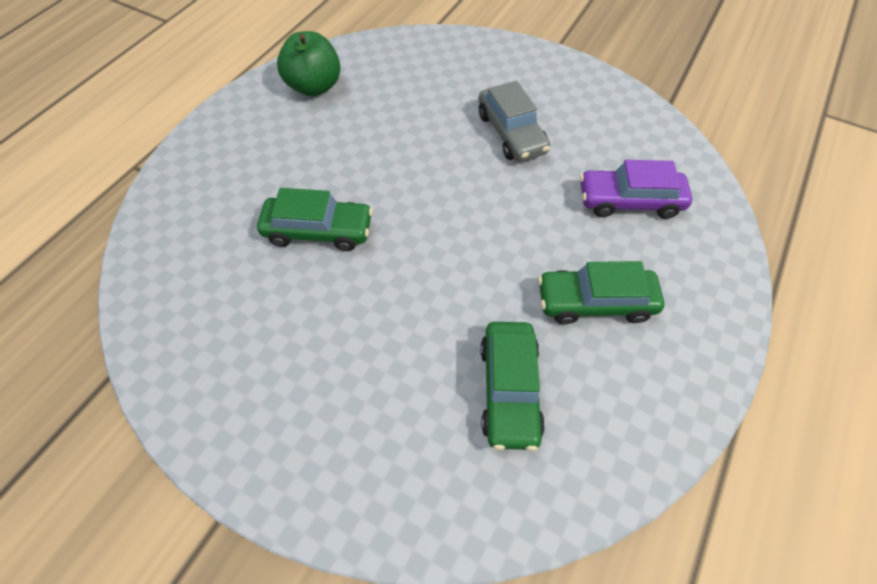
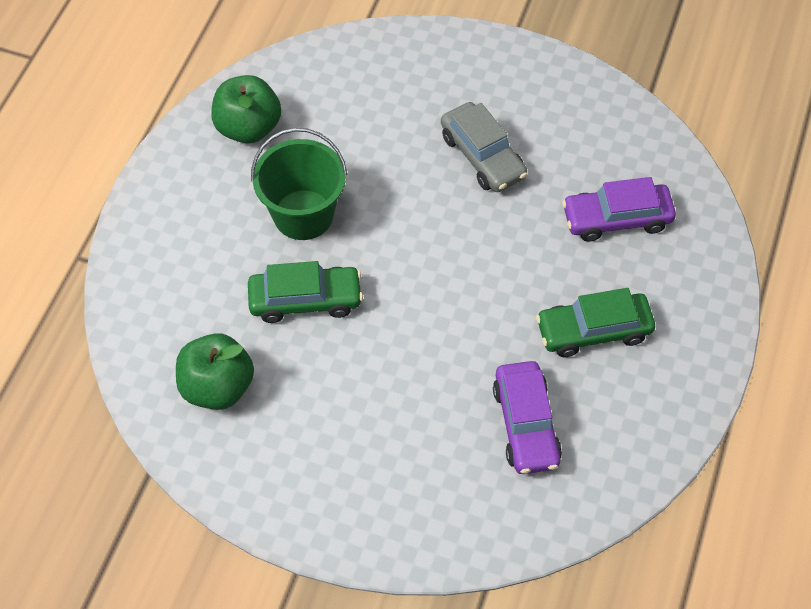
camera: 10 degrees left, 0 degrees up
(208, 299) = (217, 387): none -> green apple
(339, 158) = (303, 215): none -> green bucket
(509, 389) = (526, 424): green car -> purple car

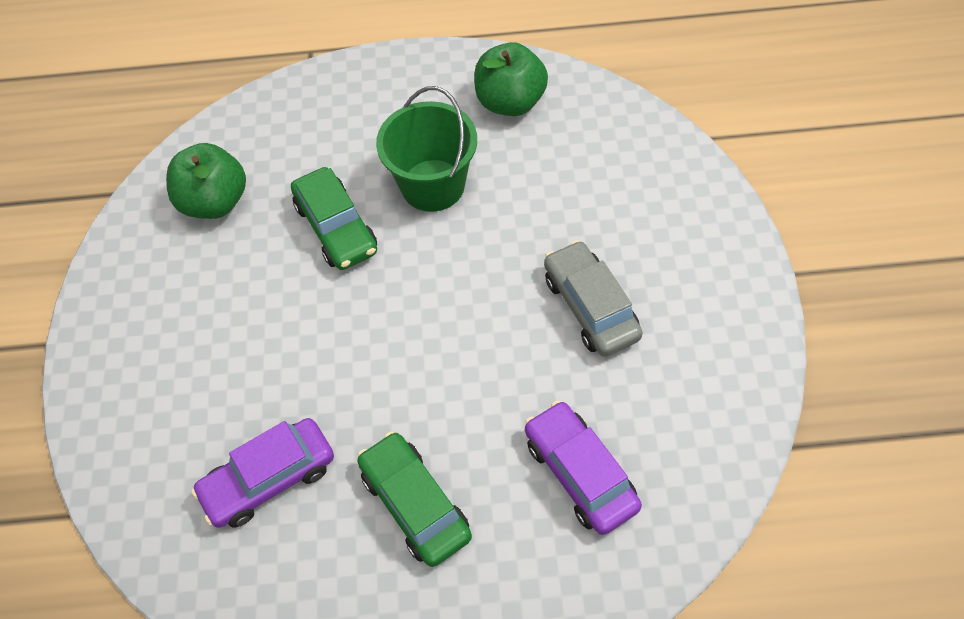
camera: 70 degrees right, 0 degrees up
(482, 156) = (590, 307): grey car -> grey car turned 120 degrees clockwise

